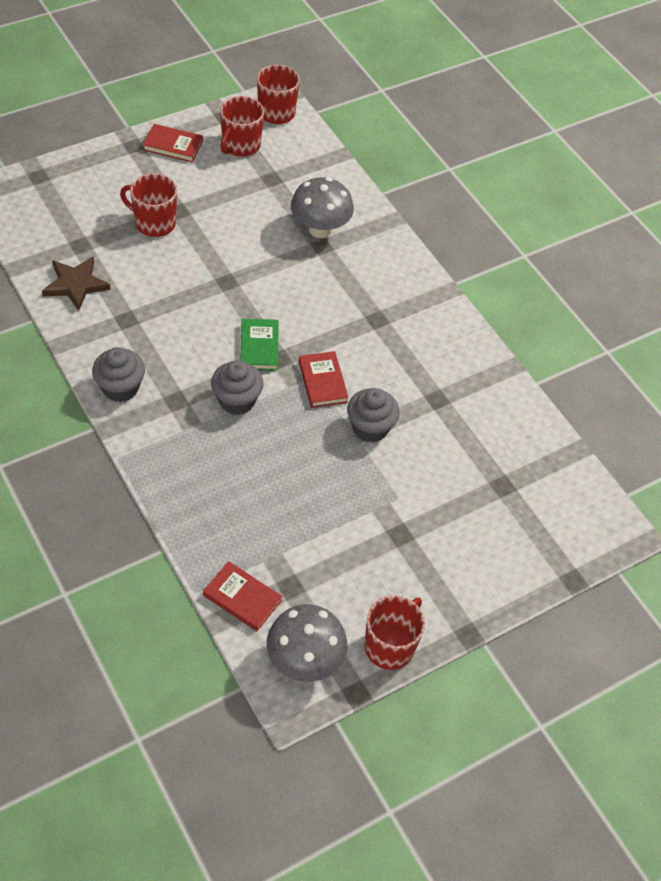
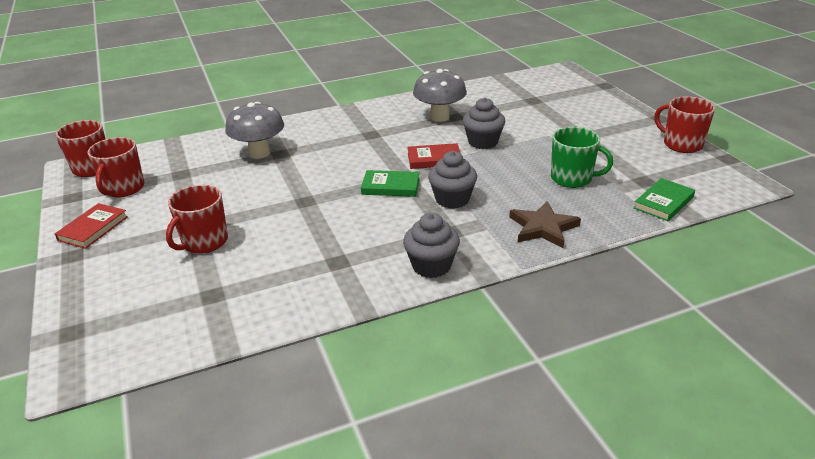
camera: 75 degrees left, 20 degrees down
(75, 284) = (274, 298): brown star -> brown star (543, 227)
(240, 145) = (123, 188): red mug -> red mug turned 60 degrees clockwise
(242, 598) = (664, 202): red book -> green book
(289, 513) = (572, 178): none -> green mug
(304, 661) = (711, 177): grey mushroom -> grey mushroom (439, 117)

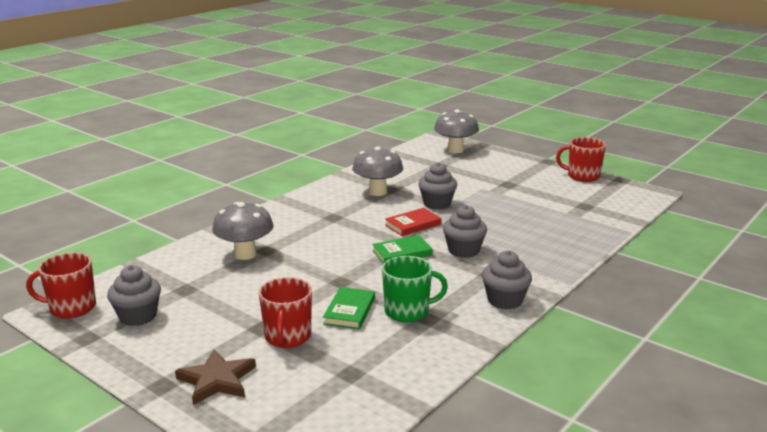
camera: 30 degrees left, 10 degrees down
(93, 228) = (153, 357): red book -> none
(123, 188) = (138, 316): red mug -> grey cupcake
(543, 227) = (553, 253): brown star -> brown star (217, 380)
(568, 87) = (455, 150): none -> grey mushroom
(572, 178) = (535, 215): green mug -> green mug (408, 311)
(664, 202) = (613, 217): green book -> green book (349, 311)

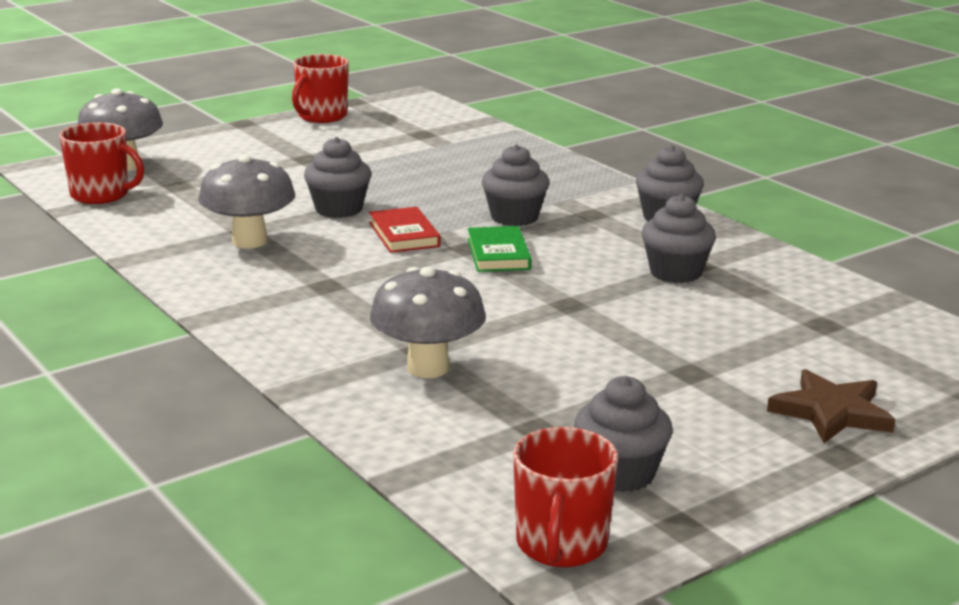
camera: 75 degrees left, 0 degrees up
(287, 337) = (723, 355): red mug -> red mug (101, 195)
(349, 311) = (662, 307): green book -> none
(408, 311) = (675, 272): green mug -> grey cupcake

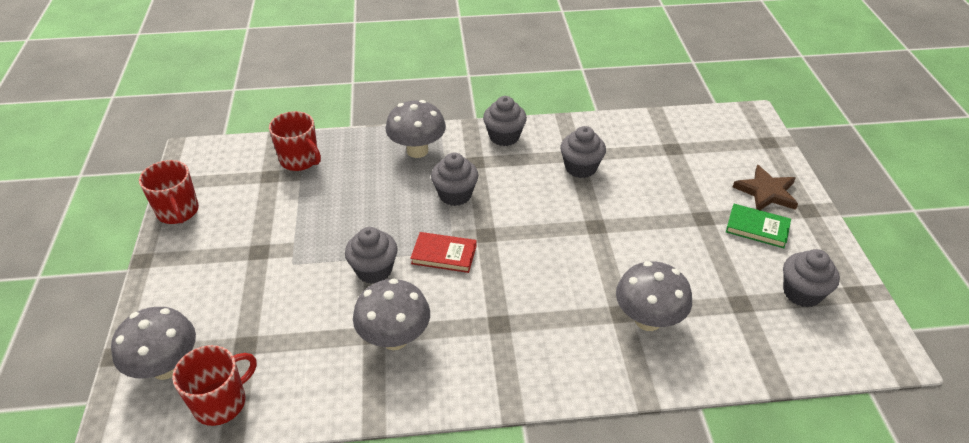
camera: 60 degrees left, 20 degrees up
(498, 254) = (506, 225): green book -> green book (757, 228)
(561, 545) = (866, 346): red mug -> red mug (300, 160)
(565, 182) = (417, 150): none -> grey mushroom

